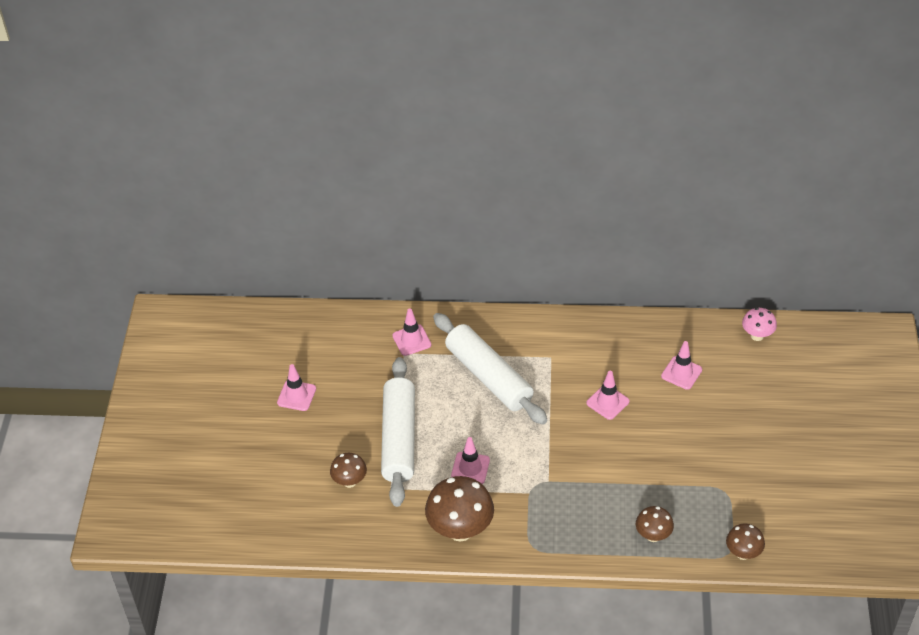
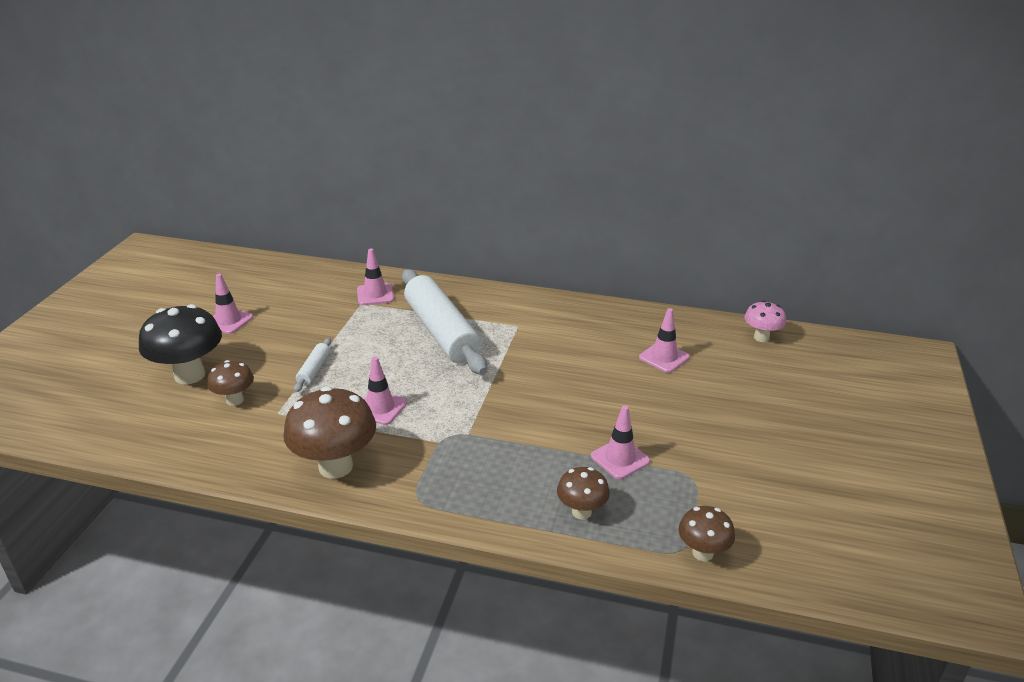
camera: 10 degrees right, 15 degrees down
(297, 462) = (189, 375): none -> black mushroom
(399, 438) = (314, 370): white rolling pin -> white rolling pin, size x0.42
(607, 402) = (568, 371): pink traffic cone -> pink traffic cone (620, 459)

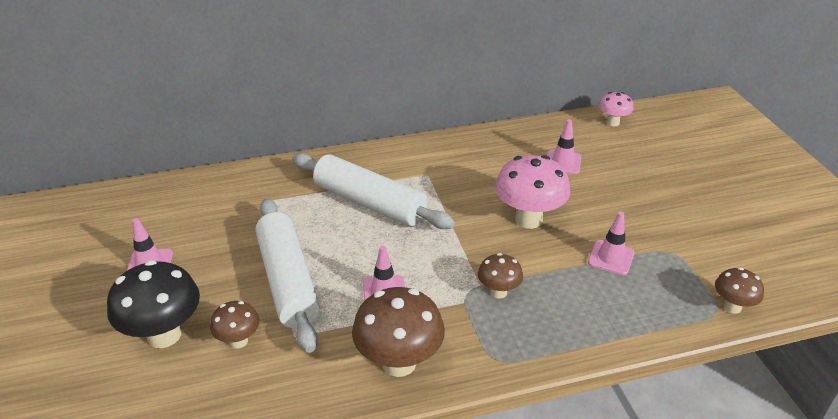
camera: 30 degrees left, 5 degrees up
(314, 370) = (288, 281): white rolling pin -> white rolling pin, size x2.39
(375, 294) = (273, 188): pink traffic cone -> none
(573, 396) = (528, 219): none -> pink mushroom
(581, 512) = (626, 313): brown mushroom -> brown mushroom (498, 292)

